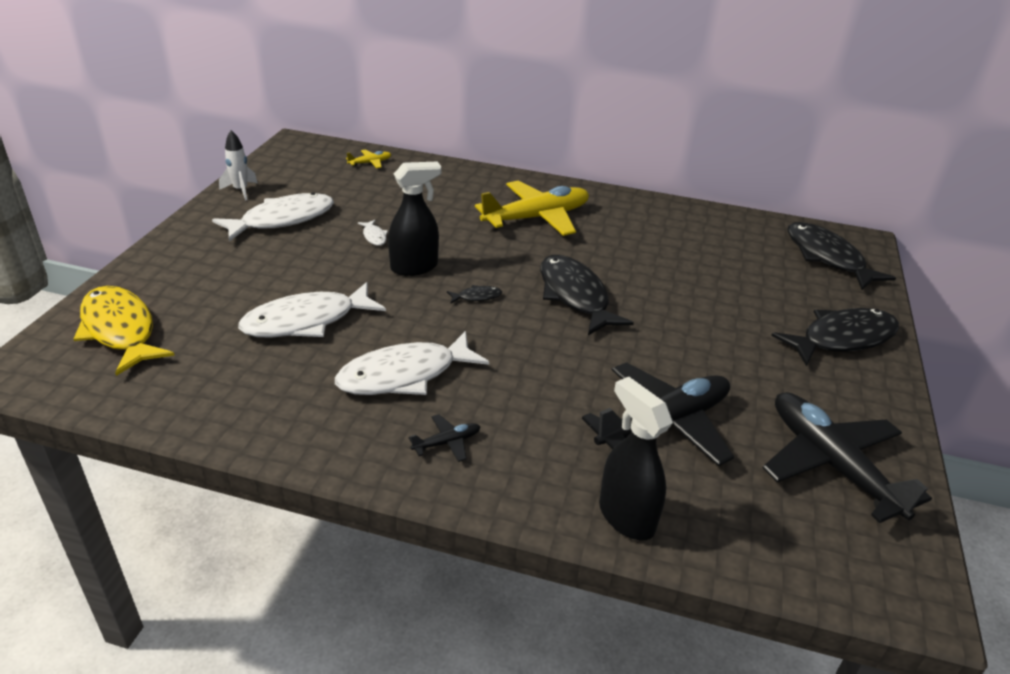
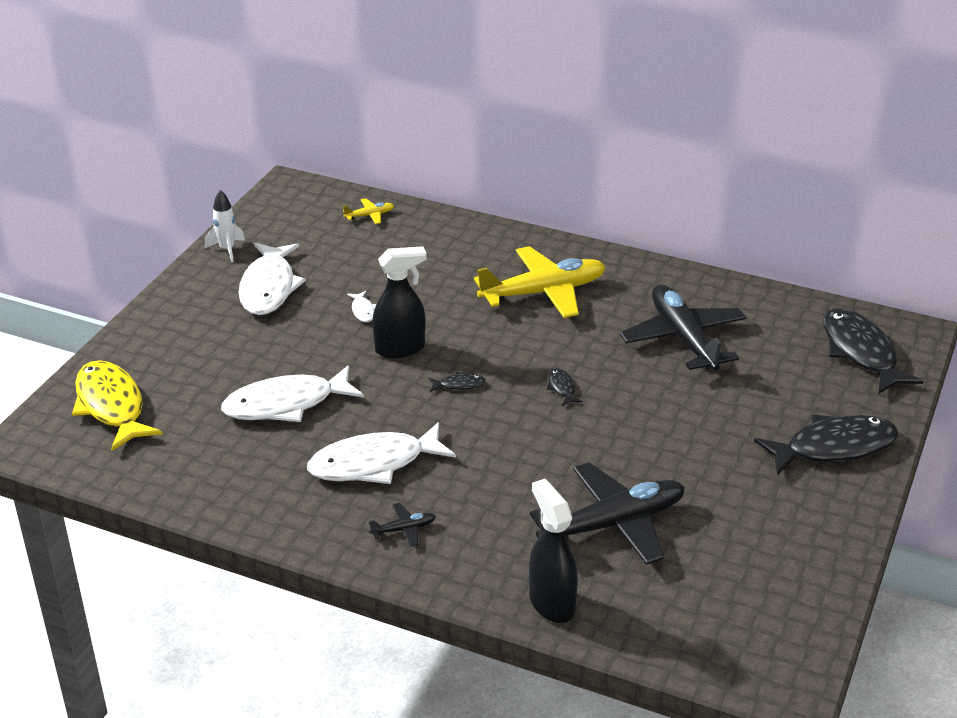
camera: 10 degrees right, 0 degrees up
(282, 220) = (269, 287): white fish -> white fish turned 120 degrees clockwise
(575, 296) = (562, 388): black fish -> black fish, size x0.41
(831, 464) = (763, 570): black plane -> black plane (683, 338)

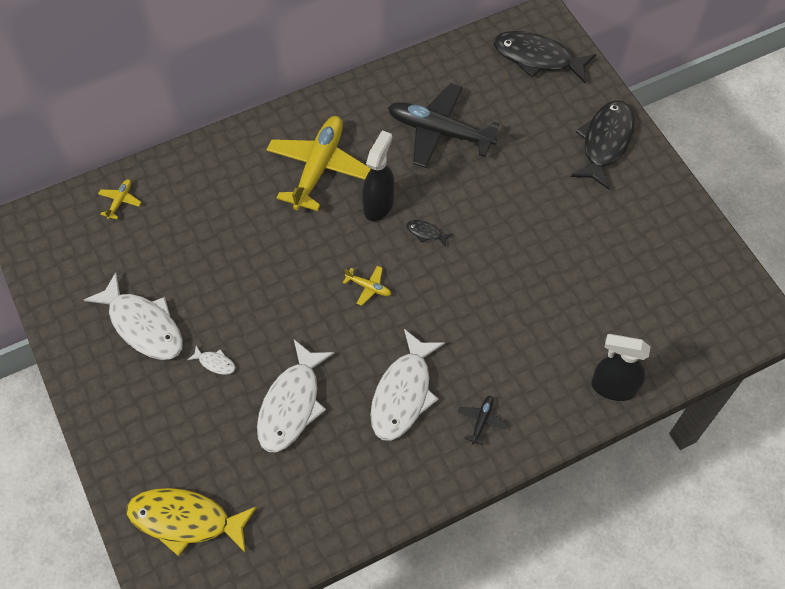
camera: 50 degrees left, 25 degrees up
(227, 250) = (65, 321): white rocket -> none
(363, 311) = (232, 285): white fish -> white fish (215, 363)
(400, 349) = (297, 293): black spray bottle -> black spray bottle (378, 205)
(459, 385) = (368, 287): black fish -> yellow plane
(613, 524) = (574, 303): black plane -> none

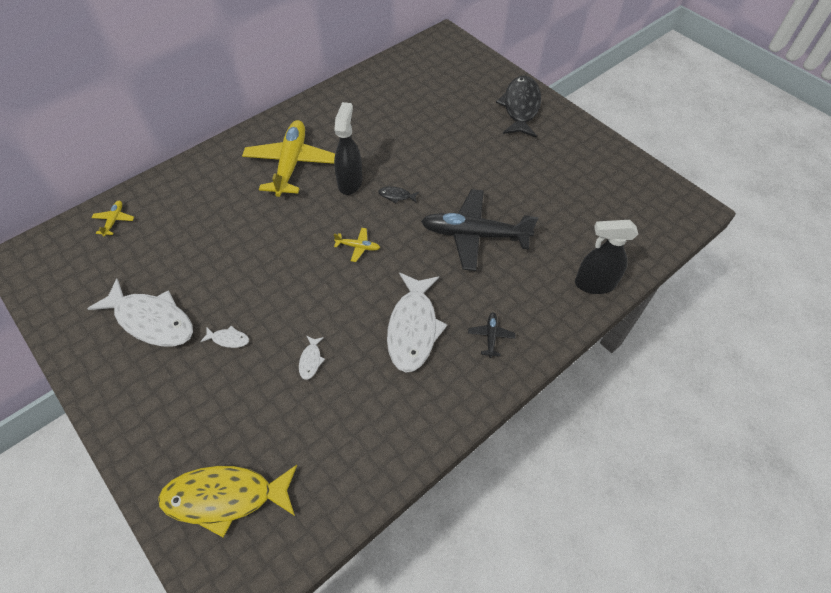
camera: 15 degrees left, 5 degrees down
(292, 404) = (311, 360): white fish -> white fish, size x0.41
(439, 132) = (386, 122): black plane -> black plane (474, 235)
(537, 58) = (449, 61): black fish -> none

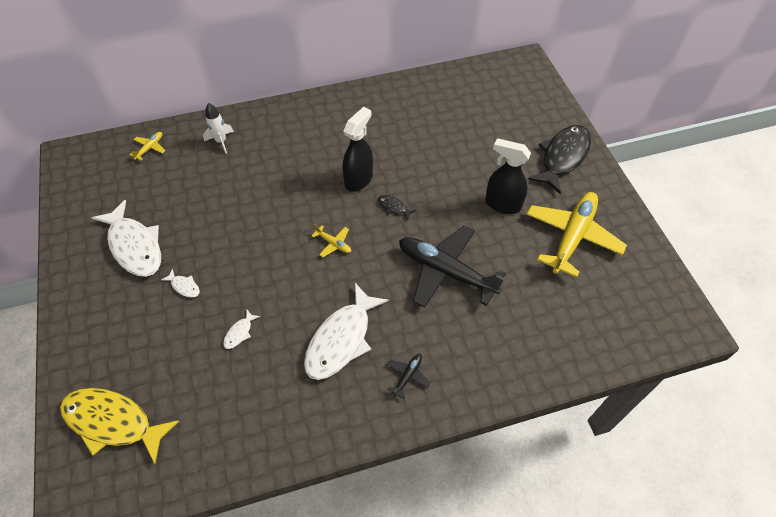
camera: 25 degrees right, 0 degrees up
(190, 190) = (221, 141): none -> white rocket
(291, 164) = (316, 144): yellow plane -> yellow plane (572, 236)
(594, 284) = (537, 365): black spray bottle -> black spray bottle (502, 204)

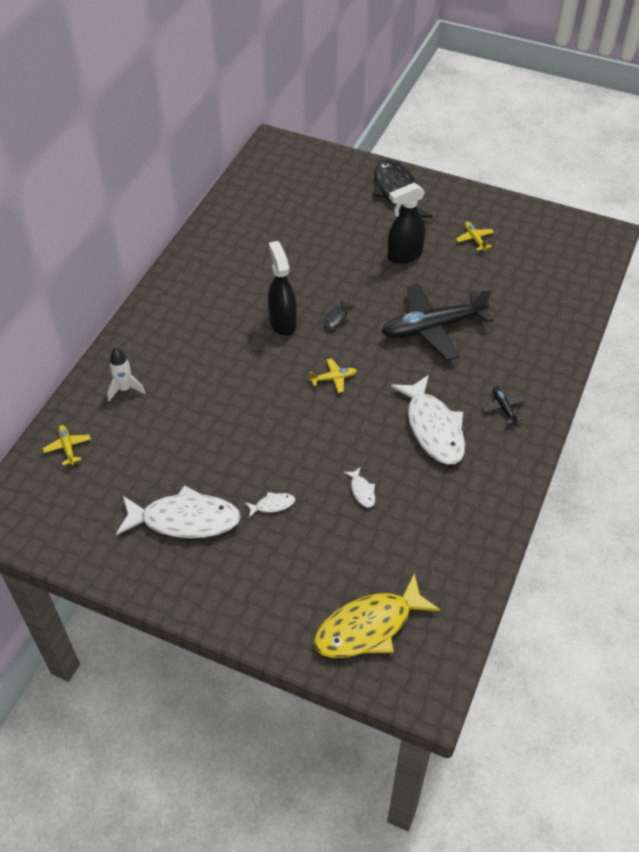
camera: 50 degrees left, 5 degrees down
(393, 207) = (337, 319): black fish -> black fish turned 45 degrees counterclockwise
(572, 236) = (474, 239): yellow plane -> yellow plane, size x0.41

